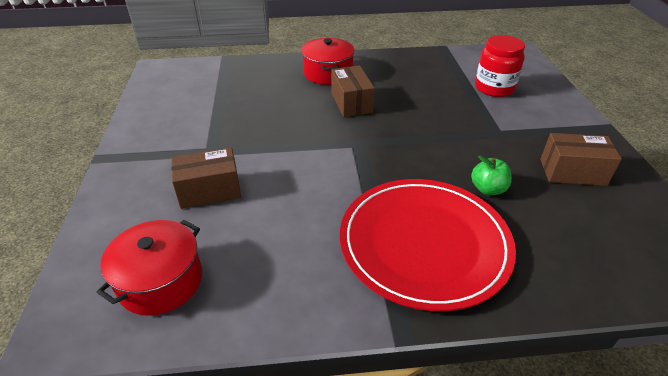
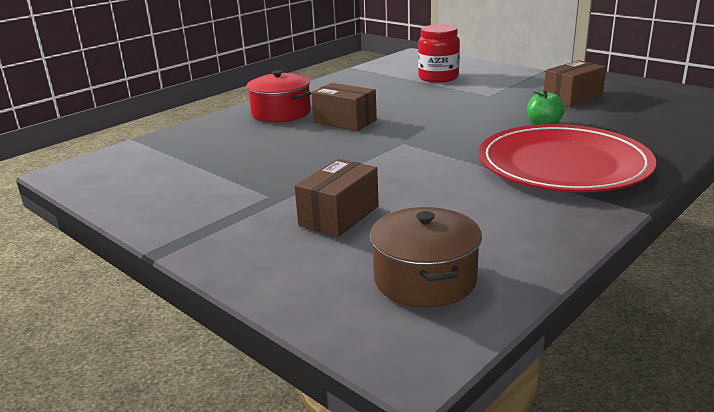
camera: 40 degrees left, 15 degrees down
(160, 281) = (425, 279): red pot -> brown pot

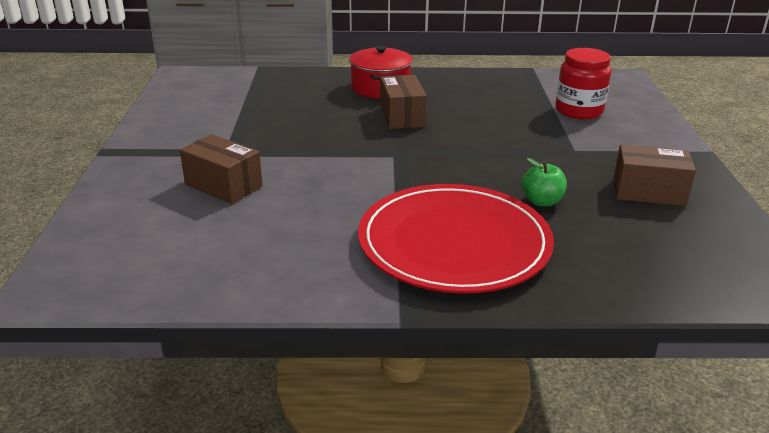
camera: 45 degrees right, 5 degrees up
(339, 216) = (223, 185): brown box -> brown box turned 45 degrees clockwise
(425, 279) = (159, 255): brown pot -> none

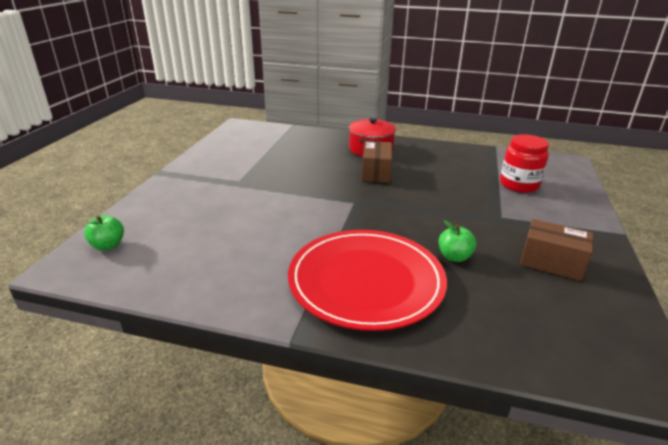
camera: 15 degrees right, 0 degrees up
(93, 253) = (108, 245): none -> green apple
(223, 185) = (222, 208): brown box -> none

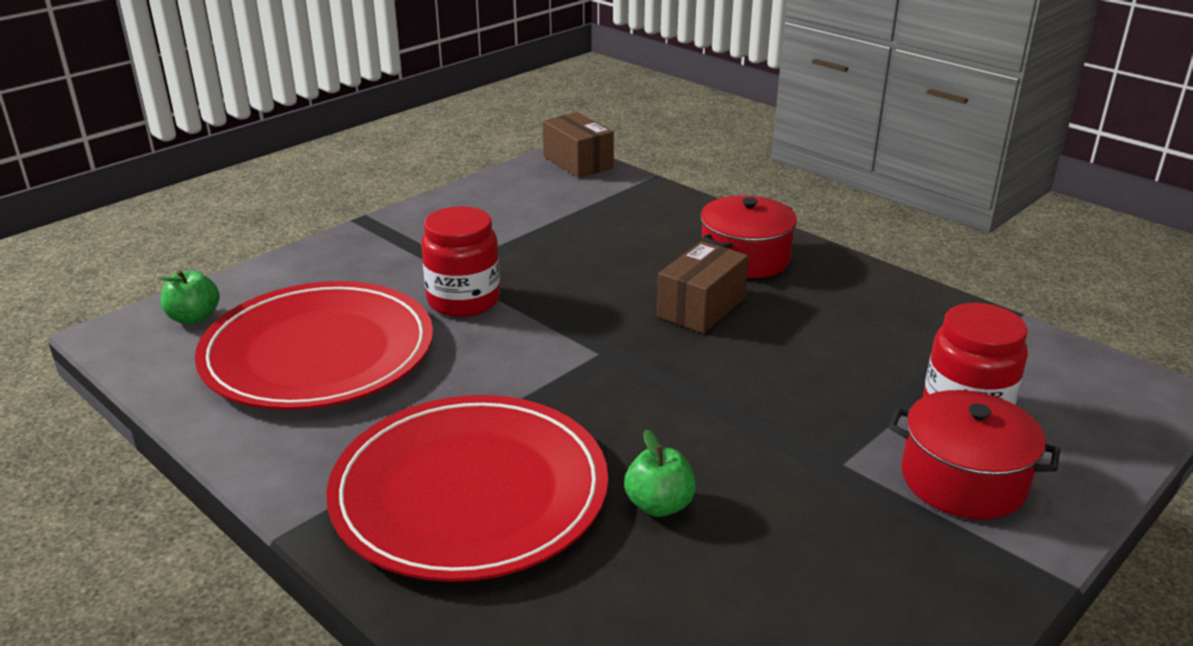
camera: 30 degrees right, 0 degrees up
(208, 242) = (318, 352): none -> red plate
(261, 197) = (463, 300): none -> red jar
(548, 209) = (963, 480): none -> red pot
(551, 262) = (830, 581): brown box -> brown box (578, 162)

